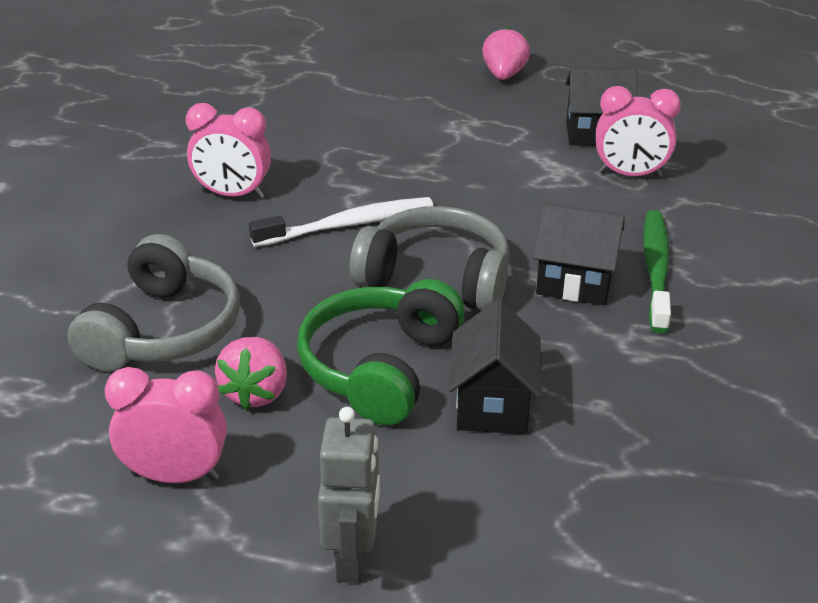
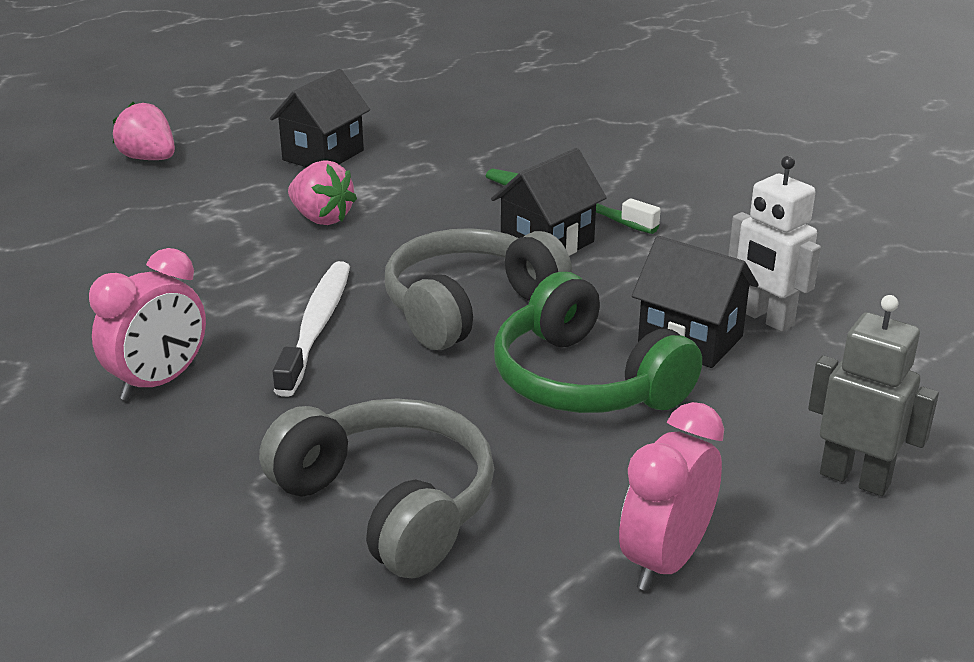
camera: 60 degrees left, 5 degrees down
(256, 393) = (563, 468): pink strawberry -> pink strawberry (321, 218)
(571, 441) = (765, 318): none -> white robot
(630, 175) = (410, 165): pink clock -> none

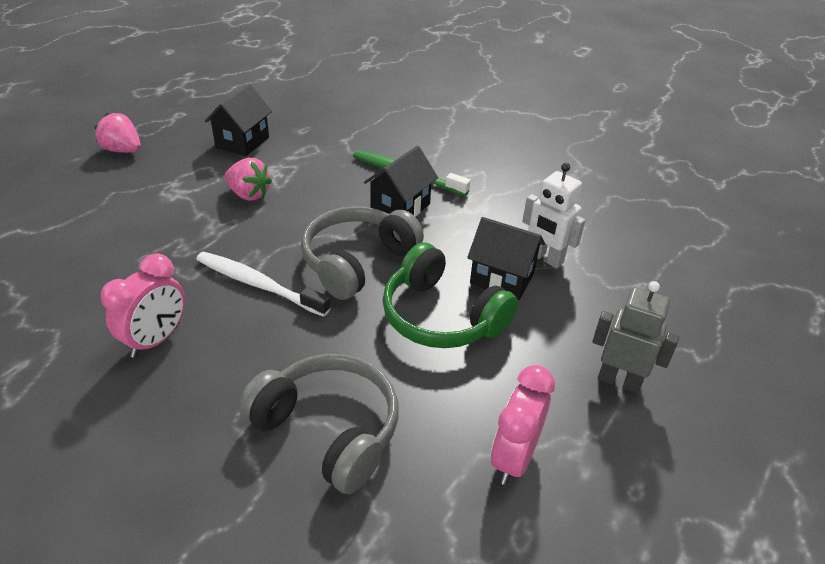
camera: 10 degrees left, 10 degrees up
(316, 326) = (258, 284): white toothbrush -> white toothbrush turned 60 degrees counterclockwise

